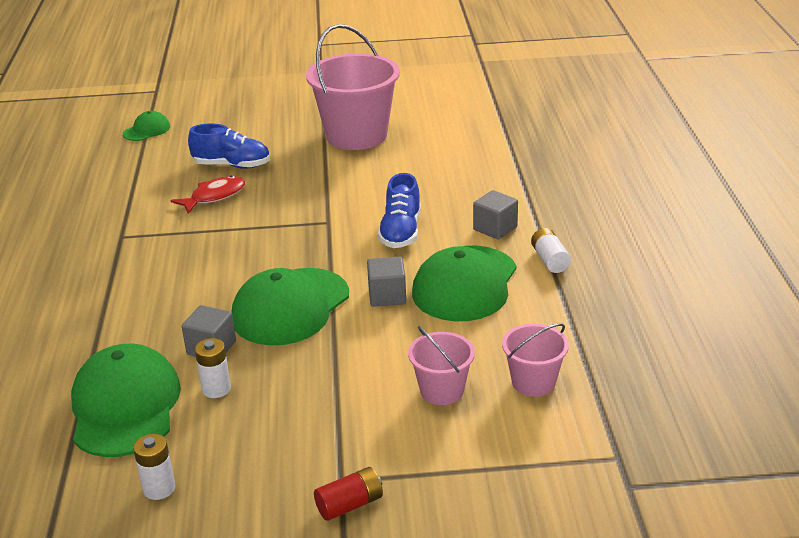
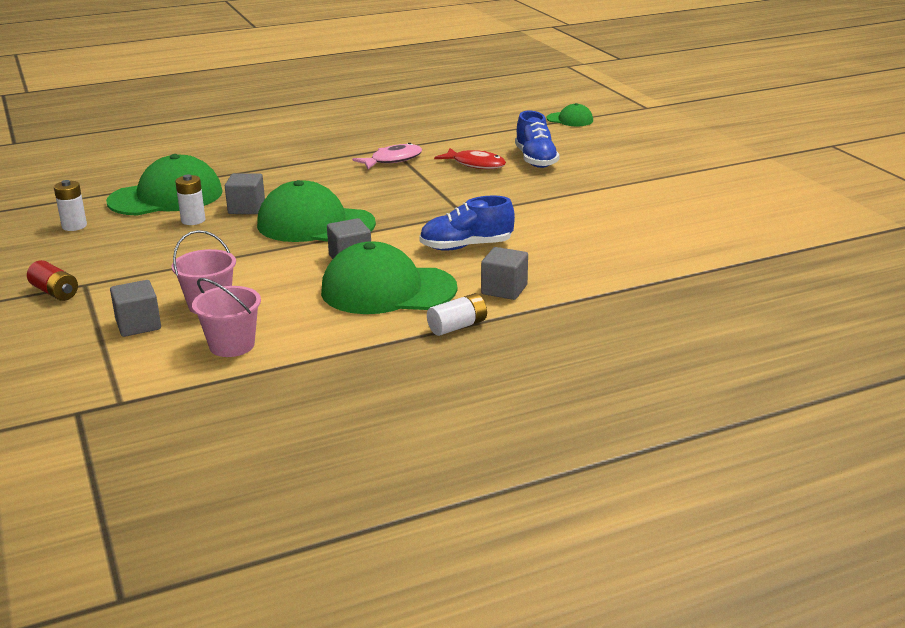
camera: 70 degrees right, 5 degrees down
(157, 240) = (392, 160): none -> pink fish
(356, 135) = (643, 196): pink bucket -> none
(464, 441) = (138, 325): none -> grey cube

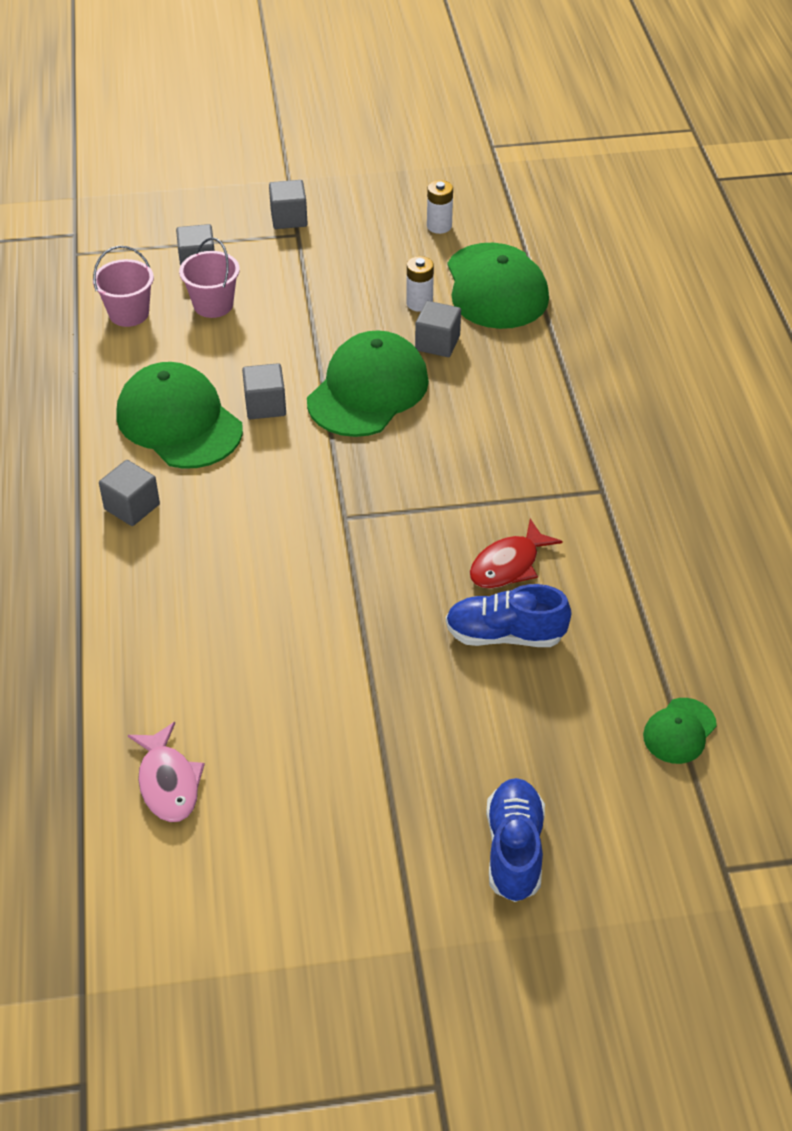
camera: 105 degrees right, 20 degrees up
(55, 292) = (289, 218): red battery -> grey cube
(388, 290) = (179, 422): green cap -> green cap turned 60 degrees counterclockwise
(392, 160) = (553, 485): pink fish -> pink fish (168, 782)
(457, 326) = (77, 456): white battery -> none
(466, 246) = (250, 500): blue shoe -> blue shoe (514, 849)

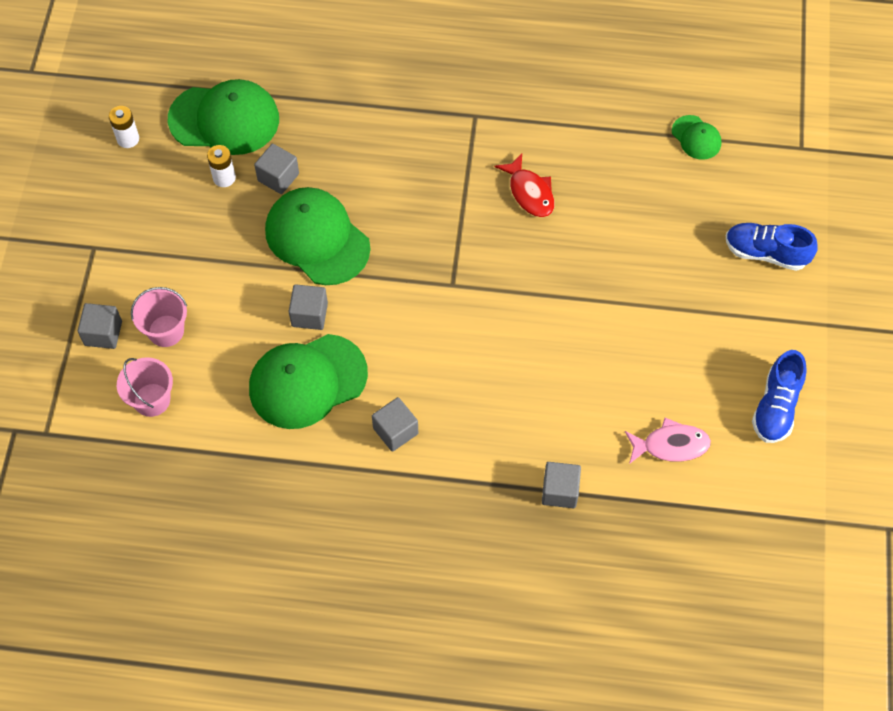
camera: 75 degrees left, 15 degrees up
(289, 218) = (67, 249): grey cube -> grey cube (560, 491)
(505, 635) = (593, 212): blue shoe -> blue shoe (776, 407)

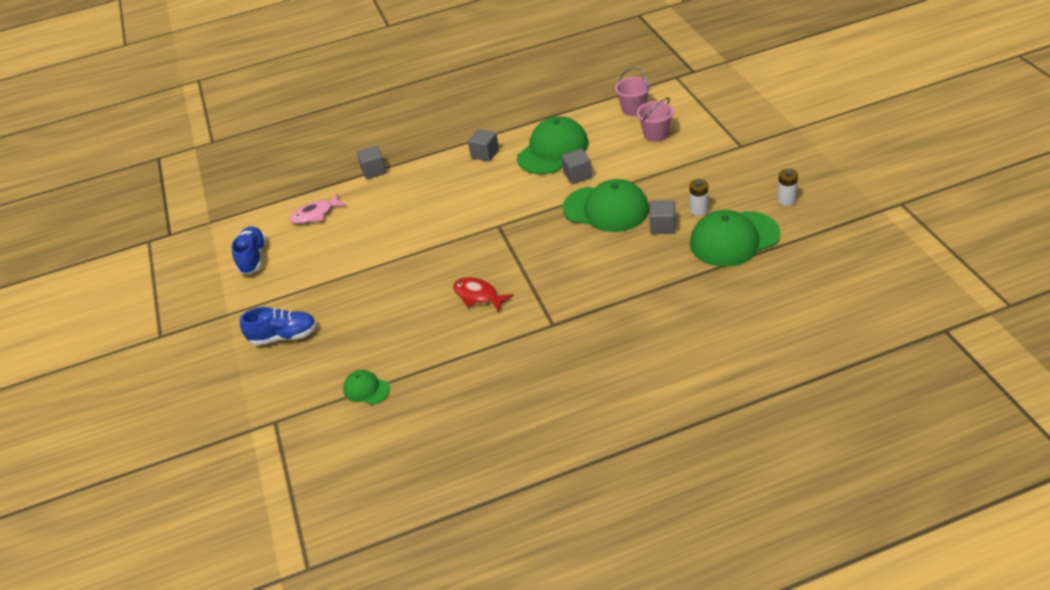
camera: 160 degrees right, 20 degrees down
(103, 333) = (690, 118): grey cube -> none

